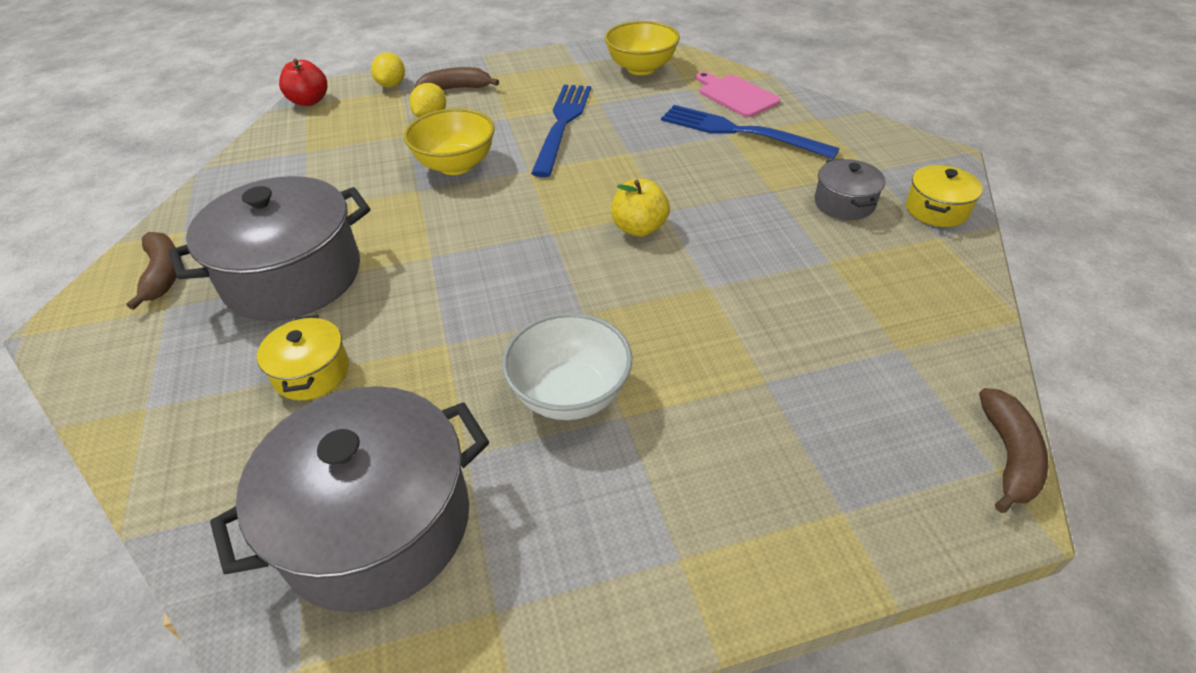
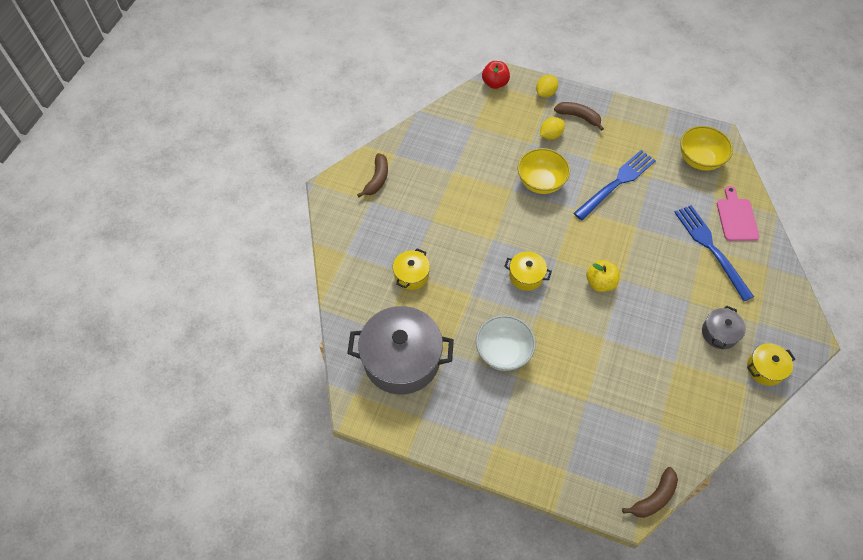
camera: 35 degrees right, 15 degrees up
(293, 276) = (428, 214): grey pot -> none
(522, 273) = (526, 276): none -> yellow pot

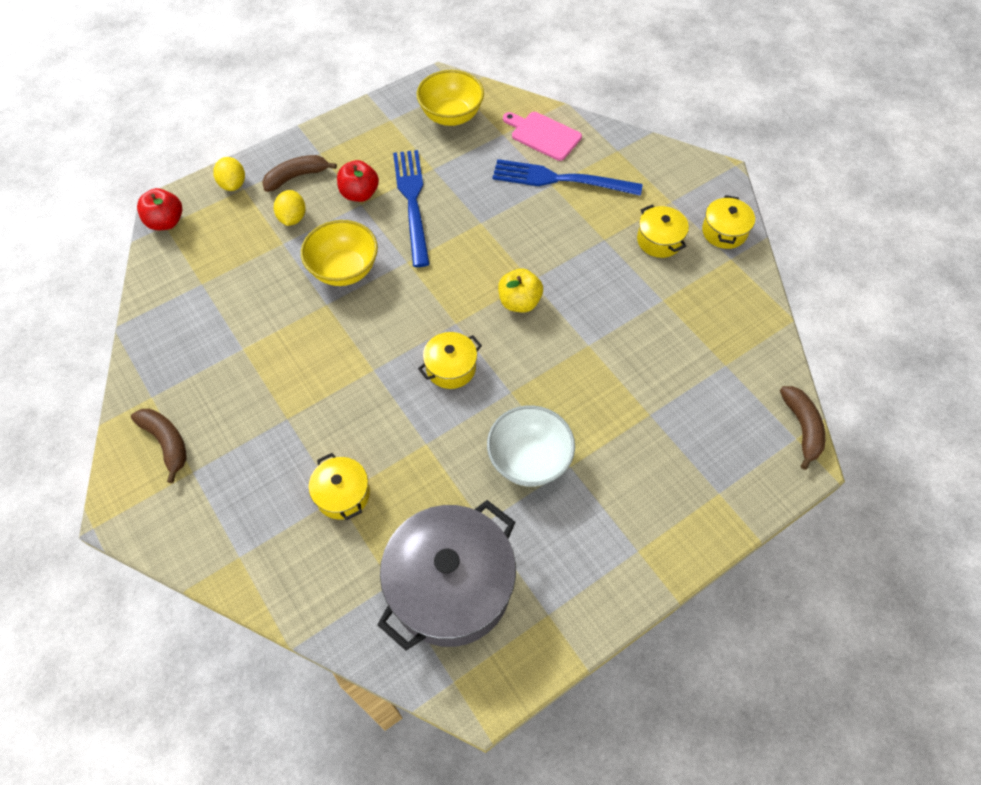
camera: 55 degrees left, 0 degrees up
(597, 154) = (360, 194): none -> red apple
(719, 333) = (659, 240): grey pot -> yellow pot

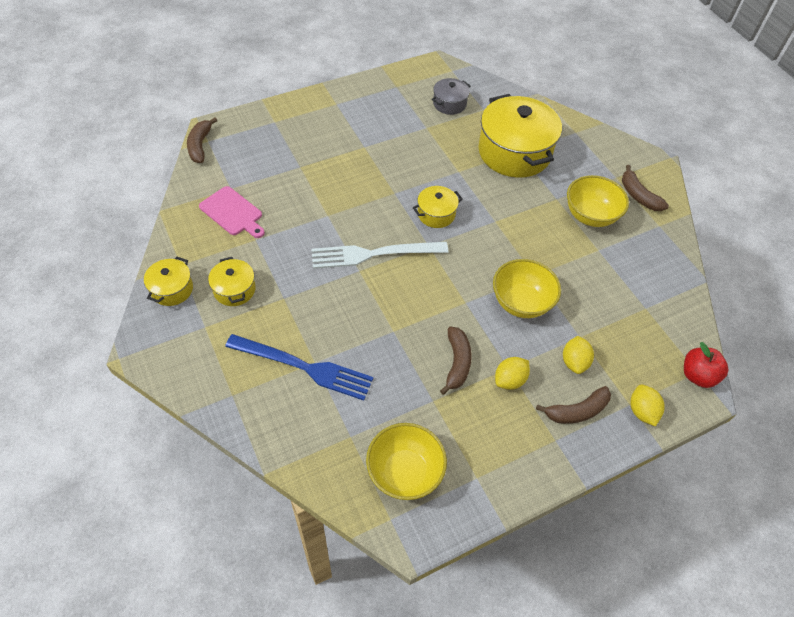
camera: 175 degrees left, 5 degrees down
(243, 398) = (590, 216): none -> yellow bowl
(342, 494) = (514, 152): yellow pot -> yellow pot, size x2.08
(360, 194) = (509, 380): red apple -> yellow lemon
(412, 202) = (457, 363): blue fork -> brown banana
(450, 586) = (449, 104): grey pot -> grey pot, size x0.48
(519, 302) = (373, 254): yellow apple -> white fork
(529, 460) = (390, 153): white bowl -> none
(543, 135) = (305, 428): pink cutting board -> pink cutting board (232, 213)

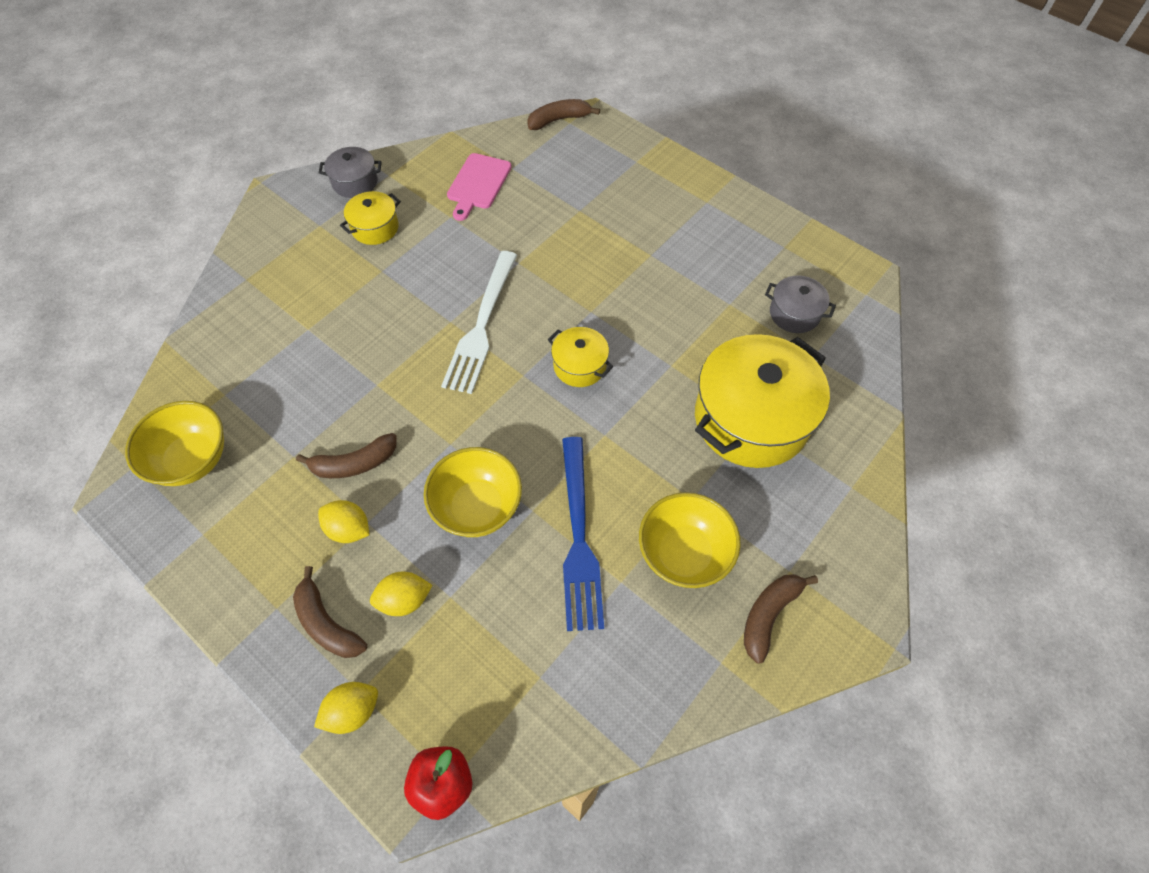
camera: 70 degrees right, 5 degrees up
(172, 289) = (355, 182): yellow pot -> grey pot
(304, 367) = (298, 323): blue fork -> blue fork (579, 538)
(373, 254) = (481, 326): white fork -> white fork turned 135 degrees counterclockwise

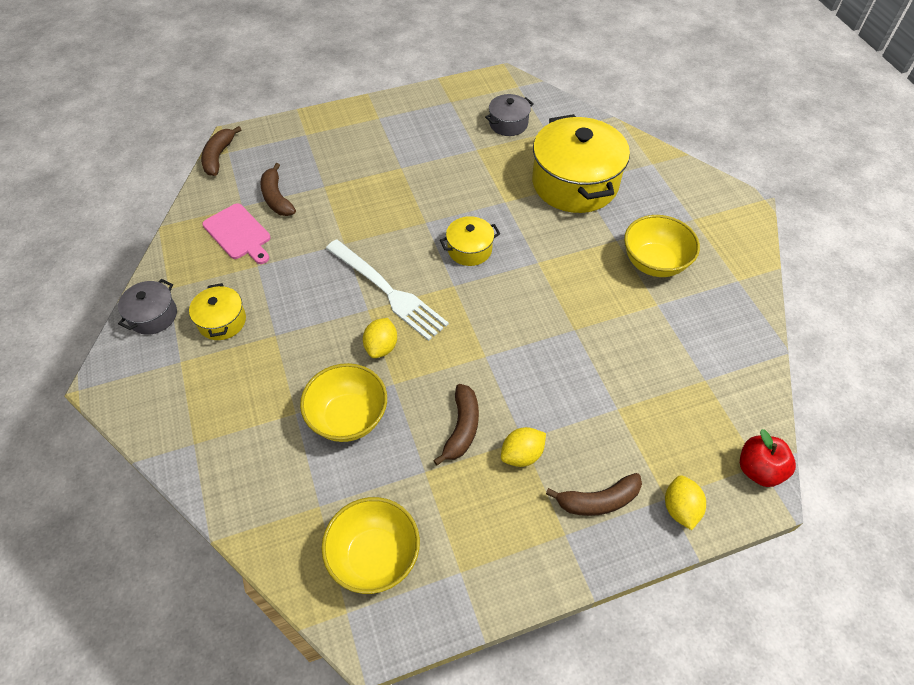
camera: 60 degrees left, 5 degrees down
(404, 600) = (605, 439): yellow lemon -> yellow lemon (381, 347)
(477, 507) = (552, 361): yellow bowl -> yellow bowl (348, 418)
(579, 538) = (612, 312): blue fork -> none
(769, 615) = (717, 243): brown banana -> brown banana (276, 198)

